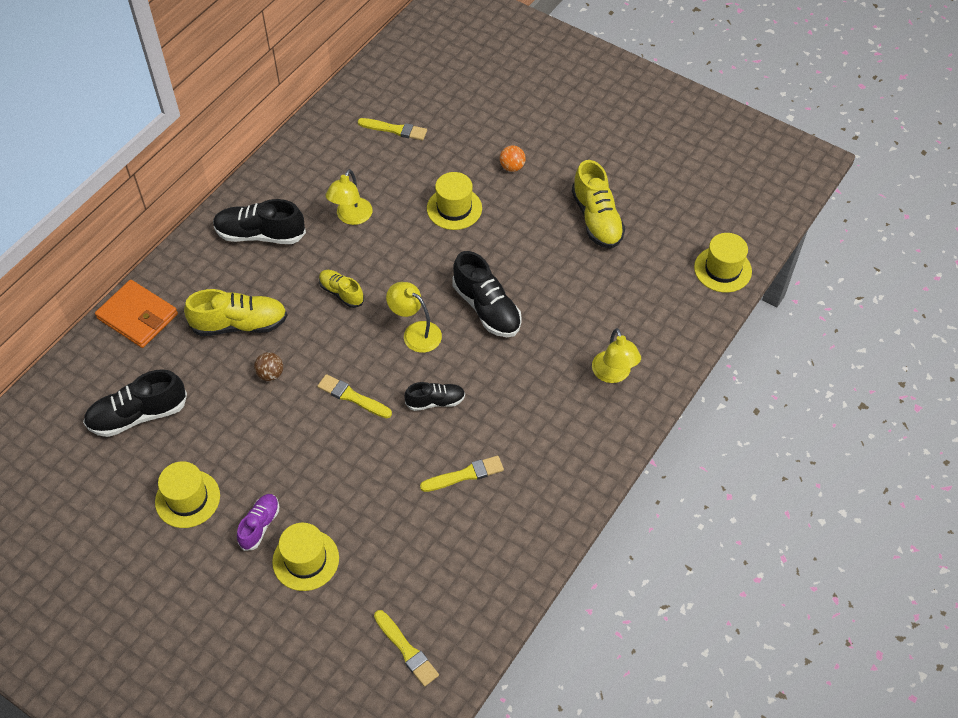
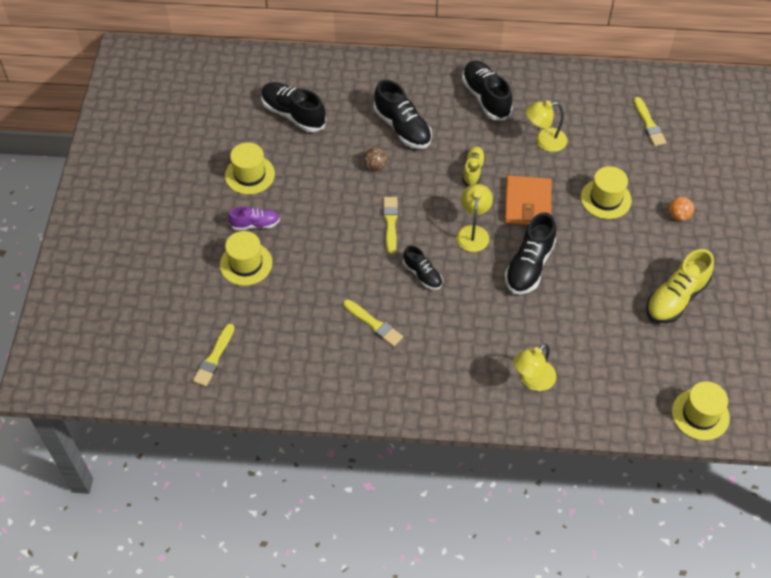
camera: 60 degrees right, 0 degrees up
(137, 316) = (368, 71): orange wallet -> orange wallet (527, 203)
(239, 324) = (402, 128): yellow shoe -> black shoe

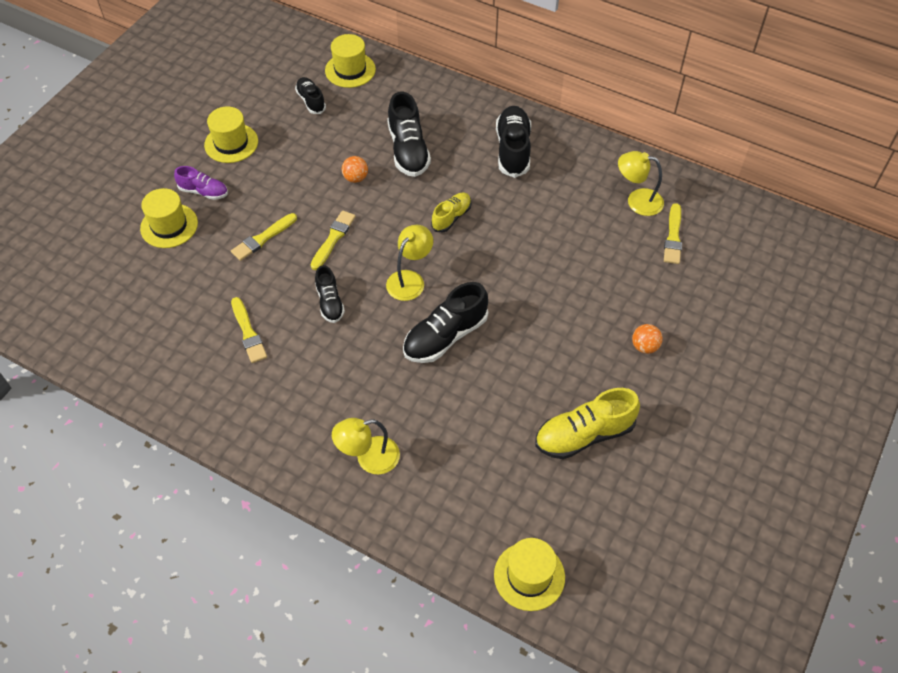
camera: 25 degrees right, 0 degrees up
(214, 357) = (78, 304): yellow brush -> yellow brush (263, 238)
(293, 114) = (311, 101): black shoe -> black shoe, size x0.59
(375, 166) = (355, 178): brown ball -> orange ball
(527, 203) = (486, 271): orange wallet -> none
(544, 141) = (546, 214): yellow lamp -> yellow lamp (637, 200)
(606, 199) = (574, 298): yellow hat -> yellow hat (350, 70)

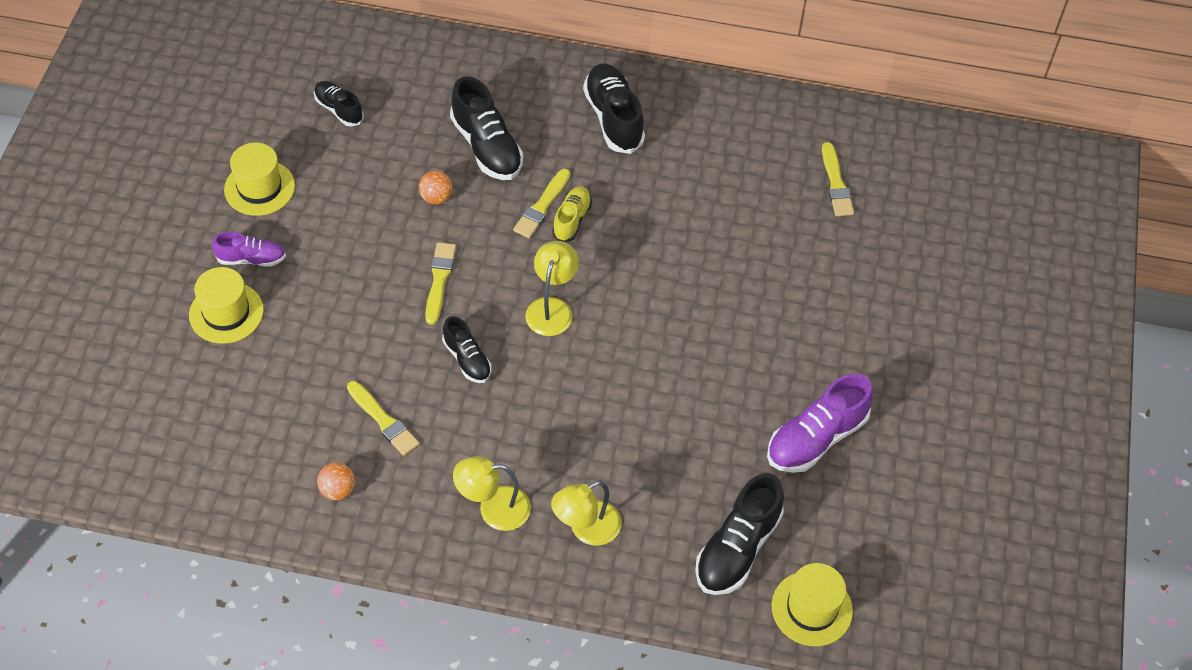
camera: 20 degrees left, 0 degrees up
(263, 238) = (352, 300): yellow brush -> yellow brush (542, 206)
(350, 70) = (372, 57): yellow hat -> none
(445, 336) = (619, 366): black shoe -> black shoe (737, 548)
(584, 435) = (816, 438): yellow shoe -> purple shoe
(637, 200) = (781, 149): yellow lamp -> yellow lamp (493, 508)
(644, 346) = (847, 321): orange ball -> orange ball (337, 490)

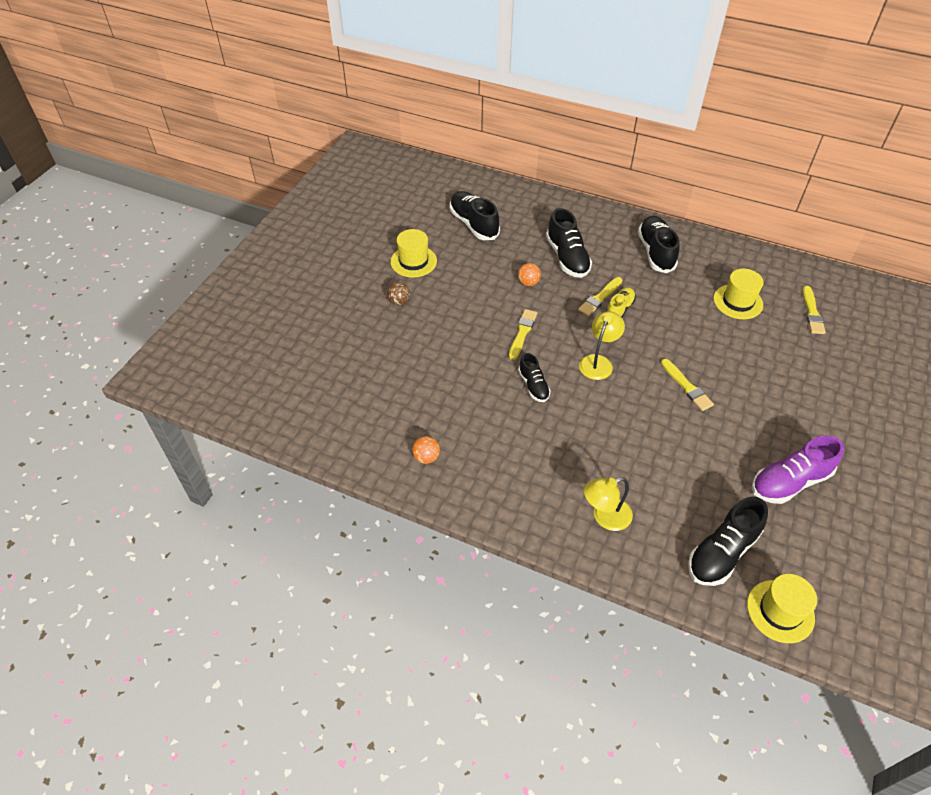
camera: 15 degrees right, 5 degrees down
(226, 313) = (375, 331): yellow hat -> yellow hat (738, 302)
(251, 259) = (399, 302): purple shoe -> brown ball
(339, 109) = (474, 224): black shoe -> black shoe, size x1.68
(383, 420) = (467, 416): yellow brush -> yellow brush (686, 386)
(493, 508) = (537, 490): yellow lamp -> none

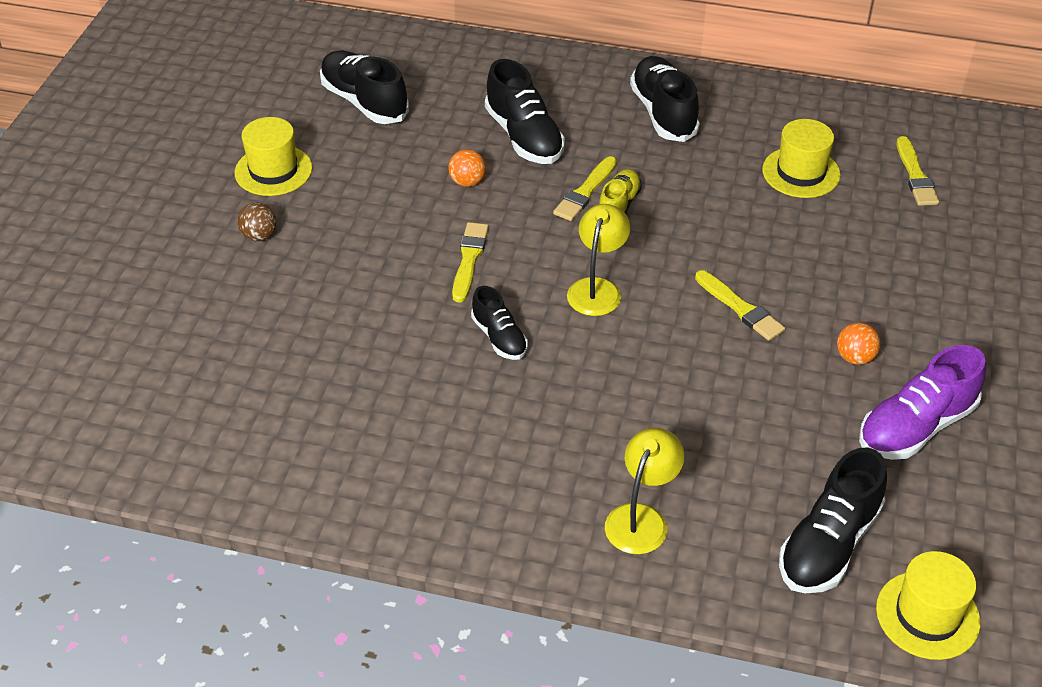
camera: 10 degrees left, 5 degrees down
(426, 457) = (342, 469): orange ball -> orange ball (855, 358)
(605, 517) = (641, 518): yellow lamp -> yellow lamp turned 150 degrees clockwise

